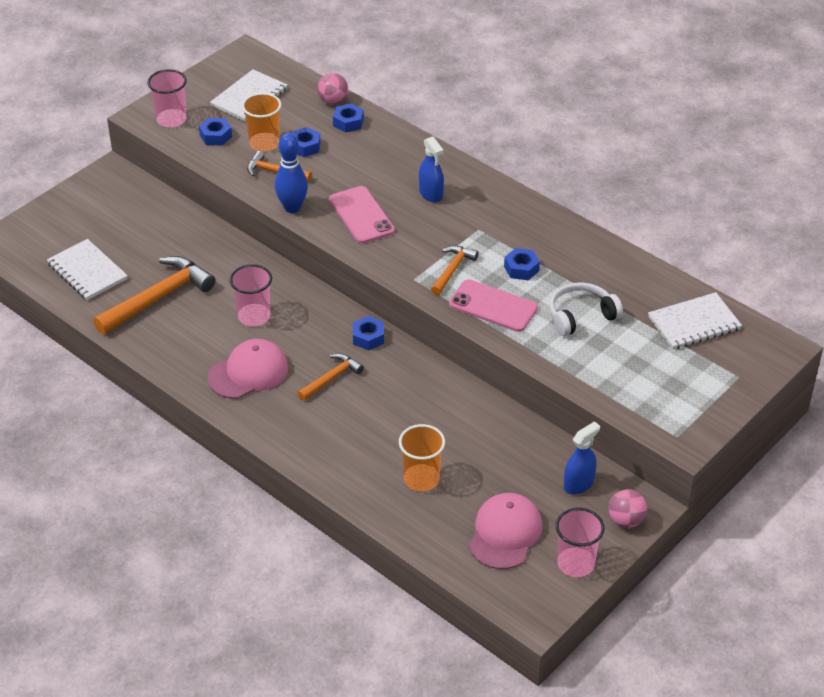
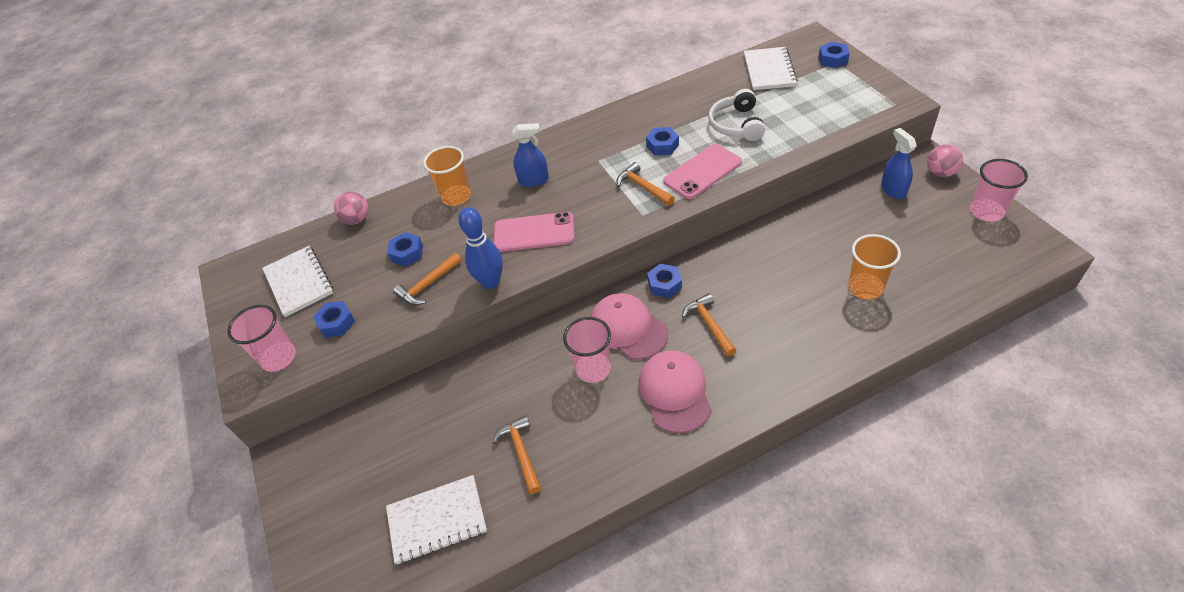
camera: 60 degrees left, 5 degrees up
(158, 298) = (521, 453): orange hammer -> orange hammer, size x0.55
(264, 143) = (379, 284): orange cup -> orange cup (456, 197)
(348, 122) = (396, 215): blue nut -> blue nut (833, 59)
(505, 533) = (945, 247): pink cap -> pink cap (628, 328)

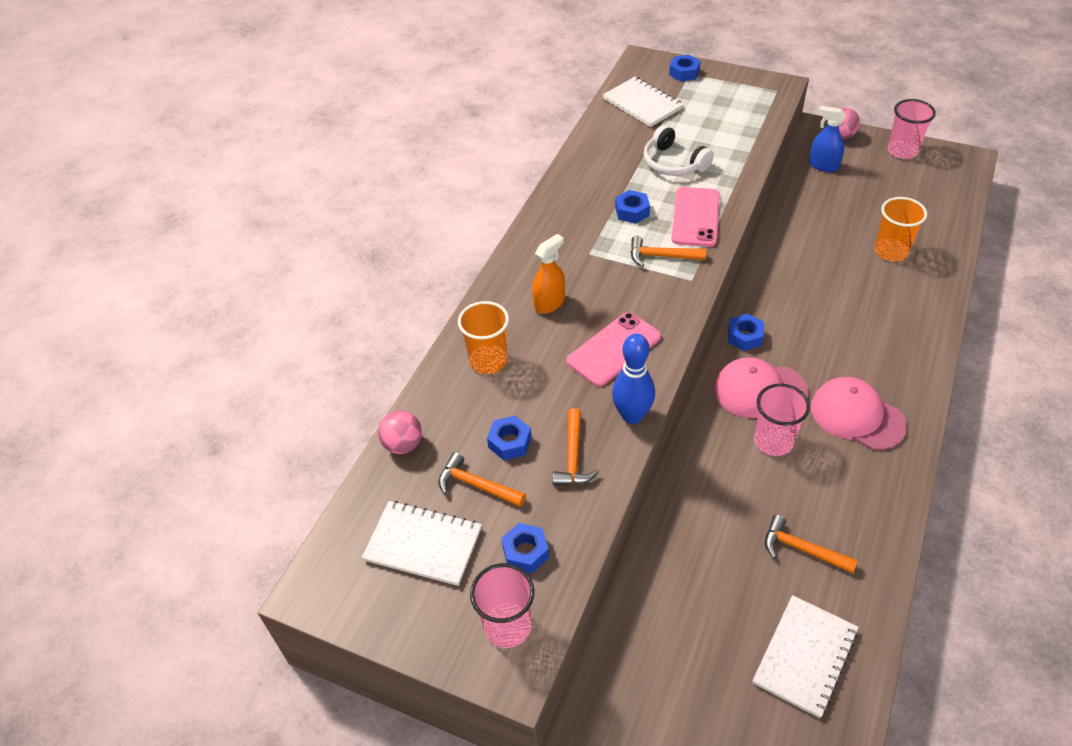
camera: 45 degrees left, 0 degrees up
(533, 180) = (549, 303): blue spray bottle -> orange spray bottle
(709, 324) = (818, 347): orange hammer -> orange hammer (476, 485)

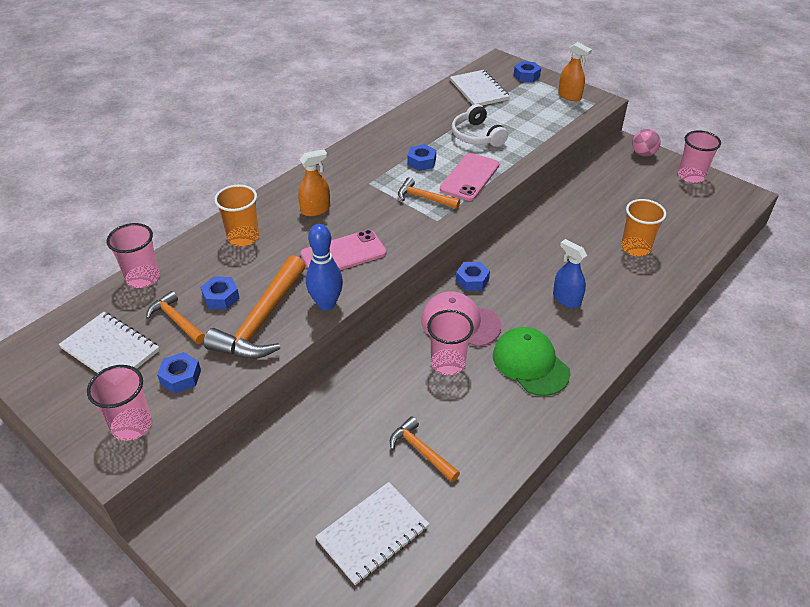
camera: 15 degrees right, 5 degrees down
(403, 445) = (143, 278): pink ball -> pink cup
(573, 456) = (262, 320): orange hammer -> orange hammer, size x1.83
(745, 88) = (569, 96): none -> orange spray bottle
(823, 165) = (615, 172): blue spray bottle -> blue spray bottle (566, 299)
(857, 416) = (530, 363): pink cap -> green cap

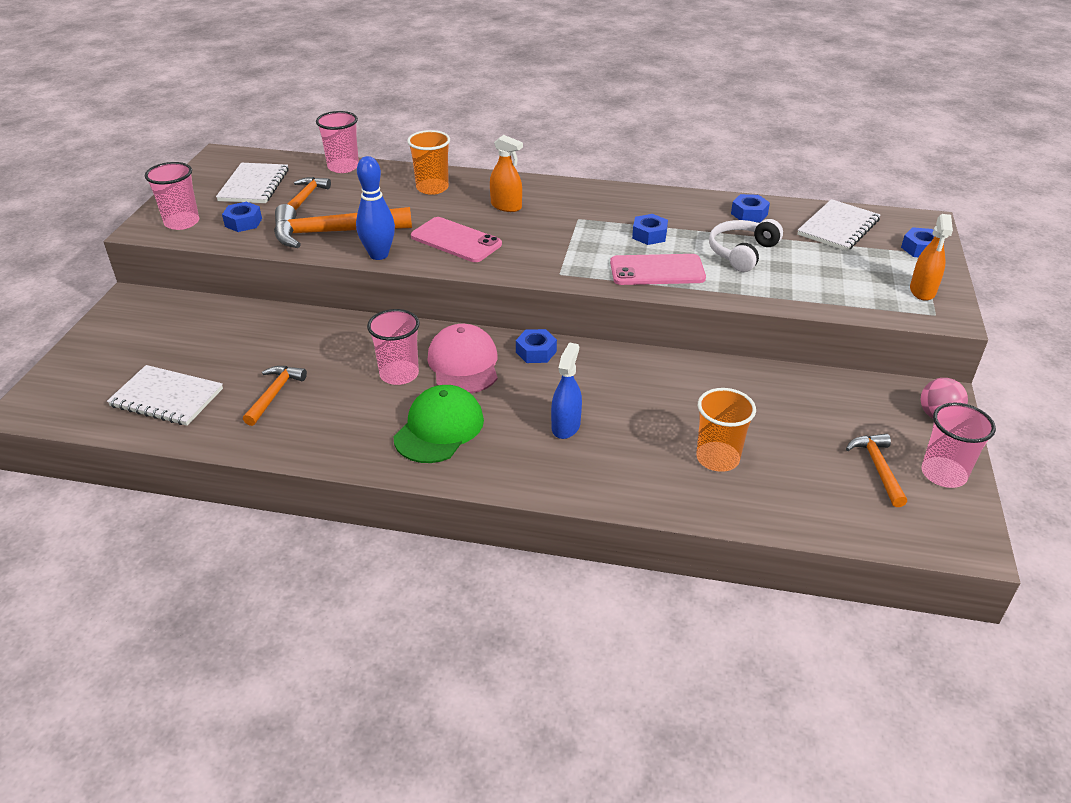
camera: 60 degrees right, 5 degrees down
(221, 297) = (347, 206): blue nut -> blue nut (749, 214)
(424, 198) = (588, 255): orange hammer -> orange hammer (878, 468)

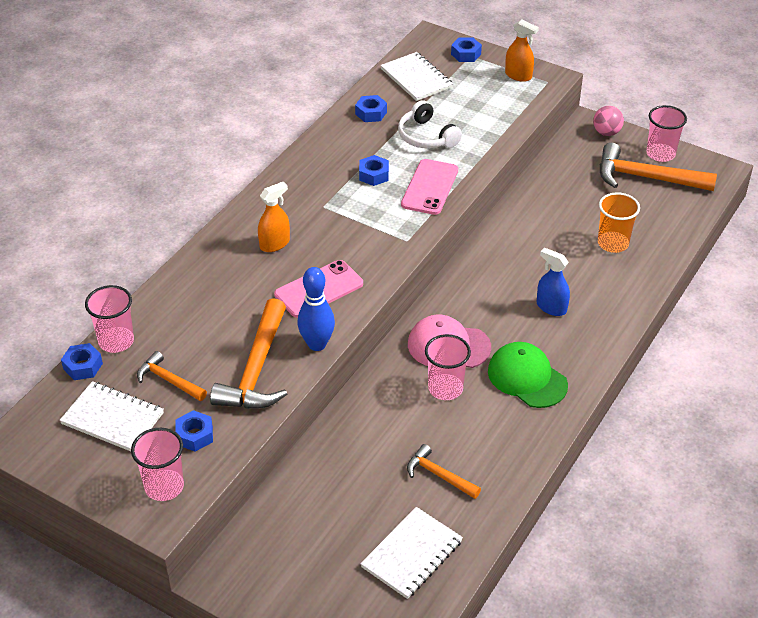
camera: 70 degrees left, 5 degrees up
(432, 188) = (207, 284): orange cup -> none
(536, 352) = (451, 299): blue nut -> blue nut (83, 366)
(878, 468) = (646, 178): orange hammer -> orange hammer, size x1.83

